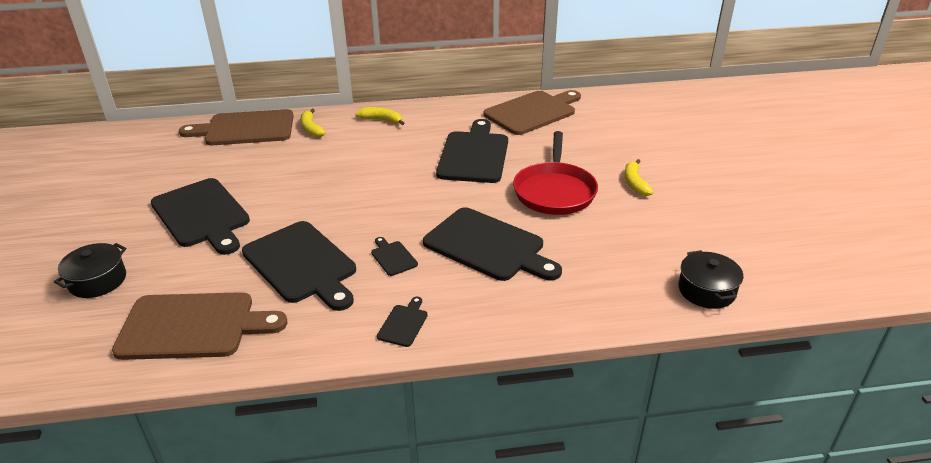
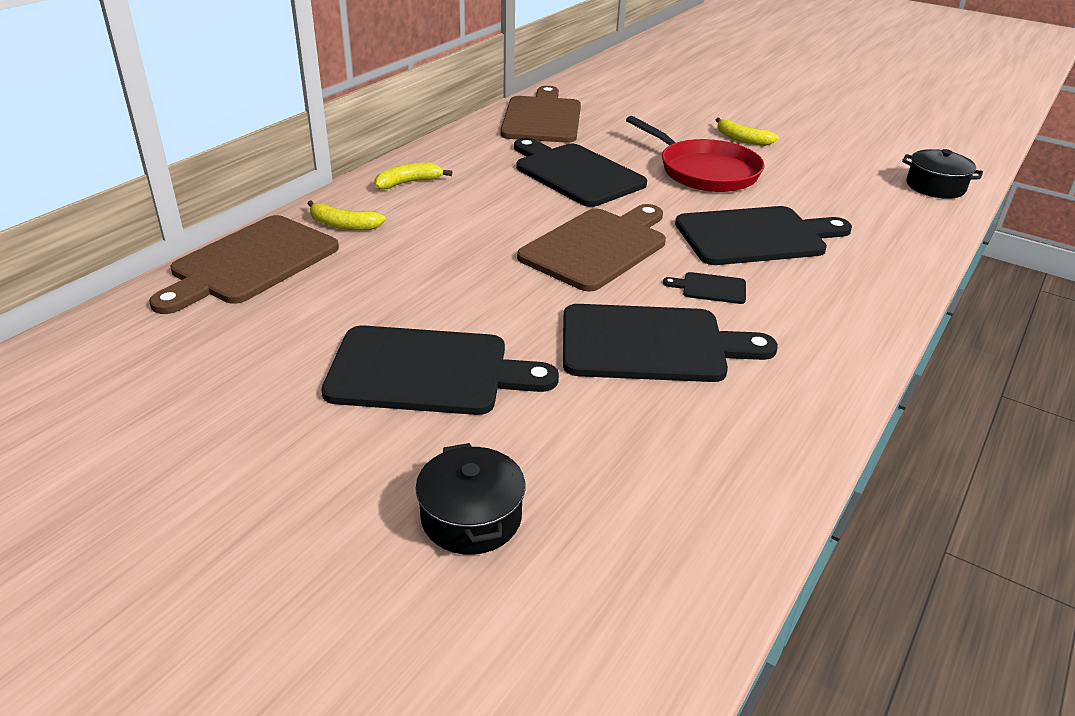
camera: 50 degrees left, 0 degrees up
(193, 326) = (691, 467): brown cutting board -> brown cutting board (597, 247)
(403, 324) = (840, 330): black cutting board -> none

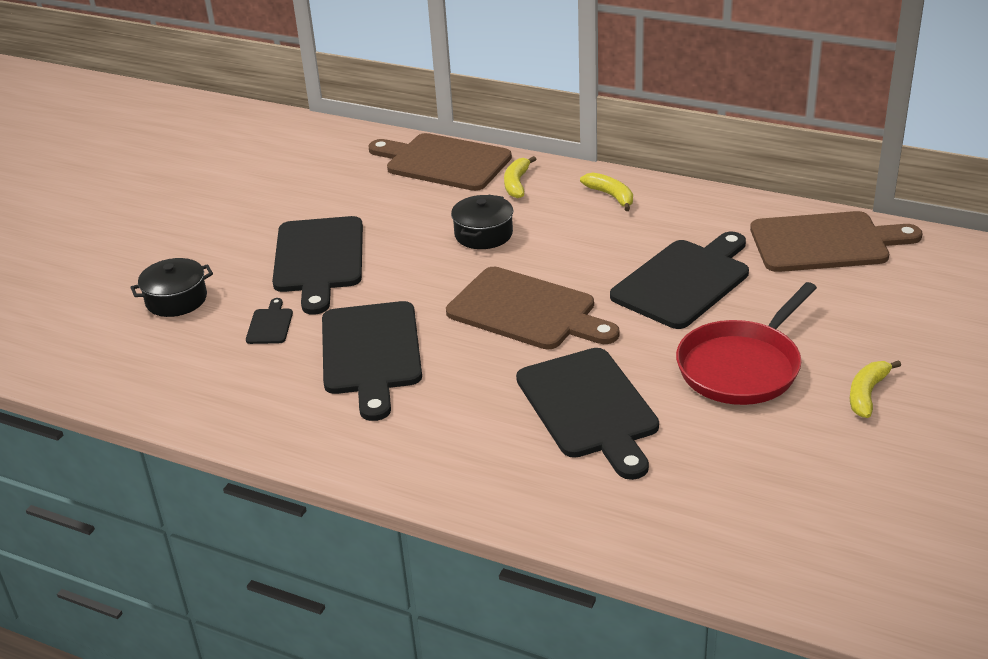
camera: 85 degrees right, 0 degrees up
(710, 288) = (471, 381): black cutting board -> black cutting board (270, 325)
(935, 187) = (810, 571): black pot -> black pot (483, 234)

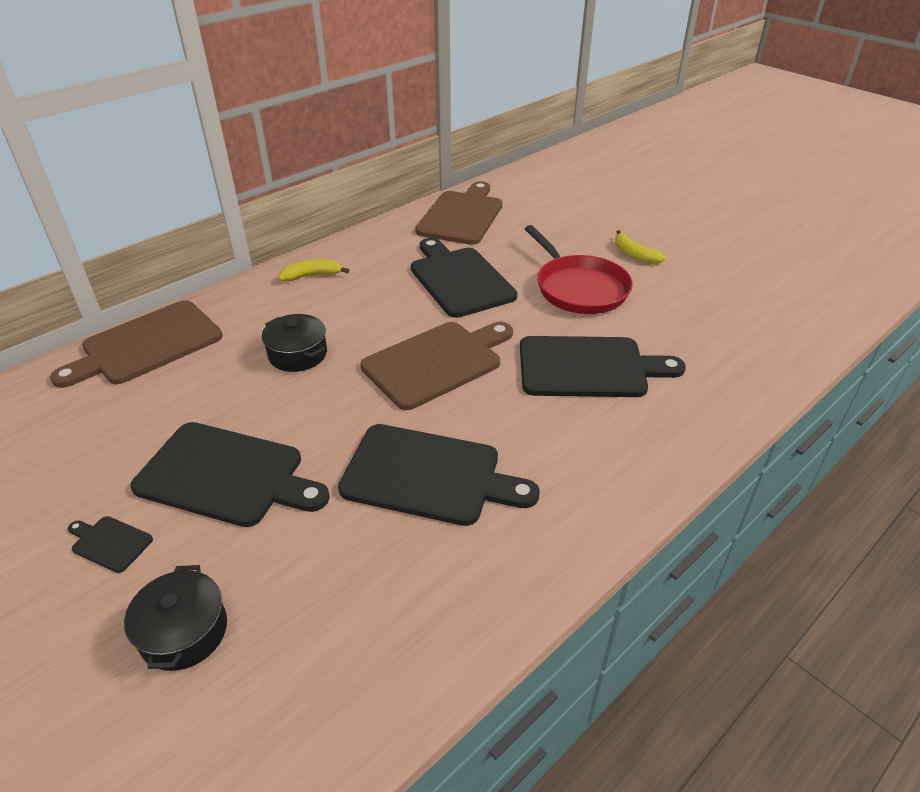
camera: 70 degrees left, 5 degrees up
(270, 325) = (316, 546): black cutting board -> black cutting board (110, 543)
(517, 183) = (237, 314): yellow banana -> none

